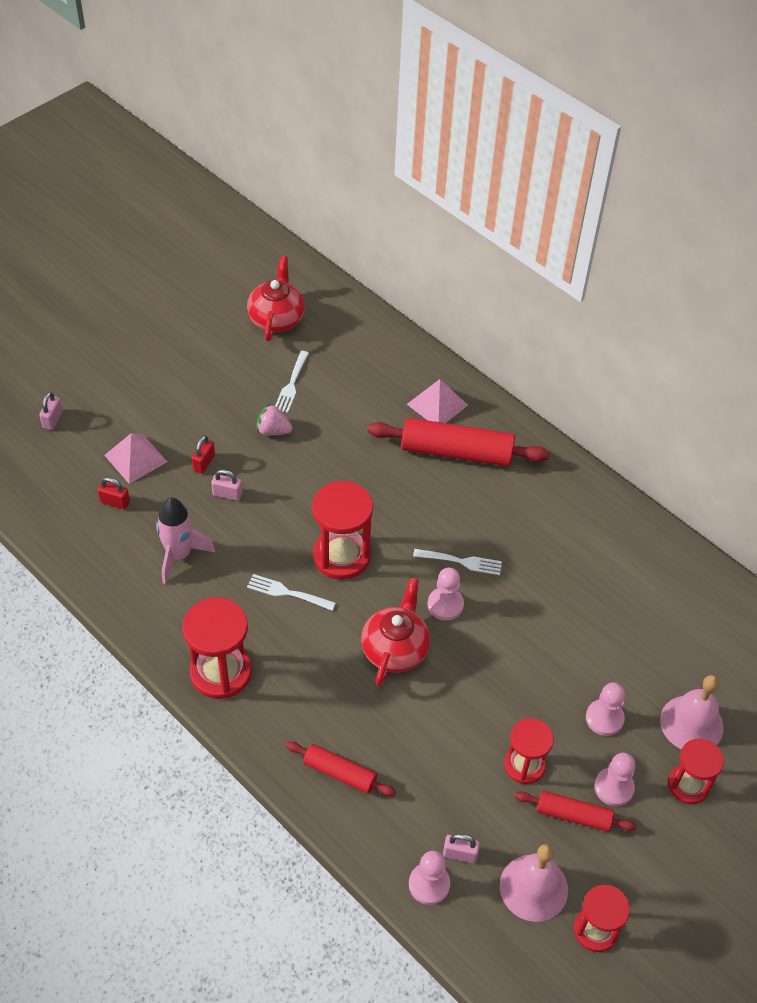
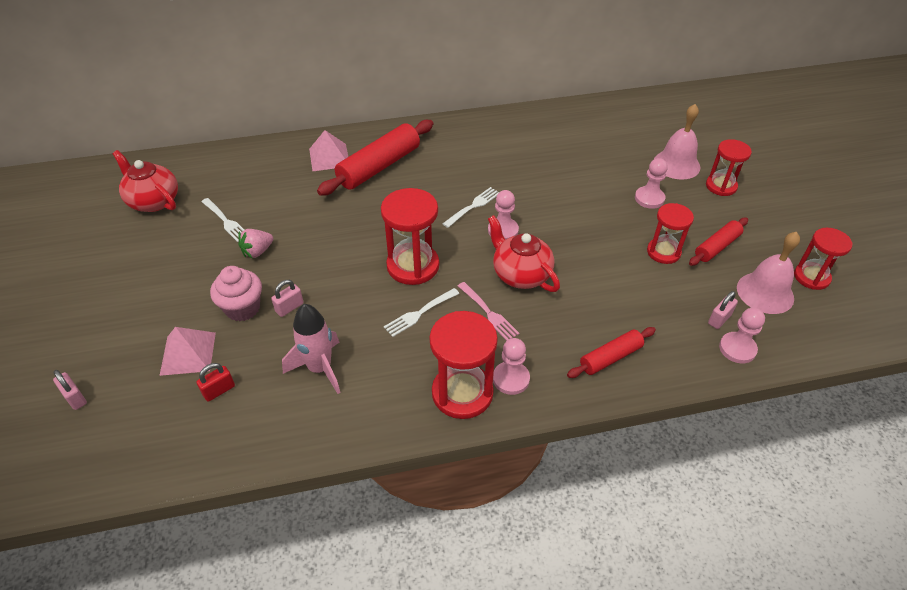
camera: 55 degrees left, 5 degrees down
(204, 463) = (242, 308): red padlock -> pink cupcake
(326, 646) = (488, 312): none -> pink fork
(614, 787) = (705, 218): pink pawn -> pink pawn (511, 379)

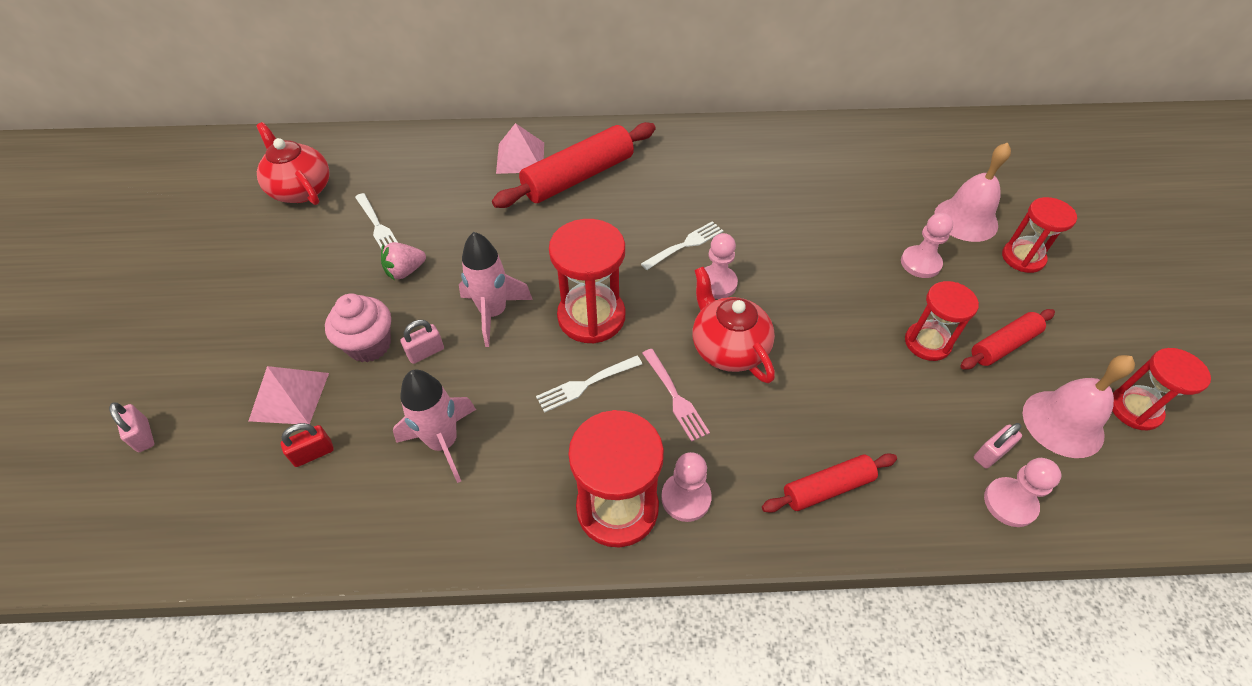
camera: 10 degrees right, 5 degrees up
(336, 273) = (493, 313): none -> pink rocket

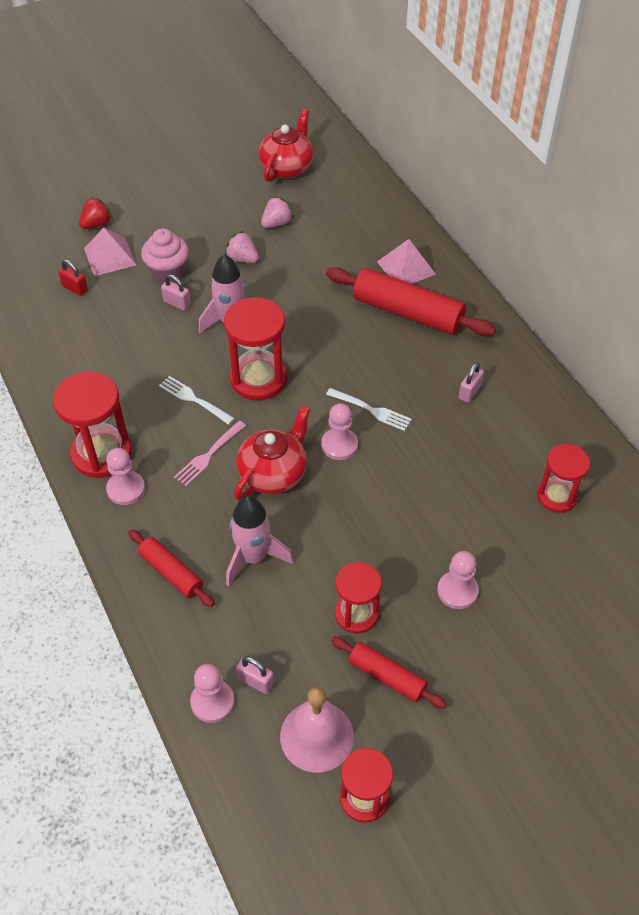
camera: 65 degrees right, 0 degrees up
(143, 436) = (53, 211): pink padlock -> pink padlock (469, 392)
(218, 393) = (97, 224): none -> red strawberry
(377, 225) = (277, 223): white fork -> pink strawberry
(443, 443) = (110, 345): pink rocket -> pink rocket (253, 557)
(966, 219) = (548, 620): pink bell -> none
(1023, 258) = (521, 680): red hourglass -> red hourglass (557, 496)

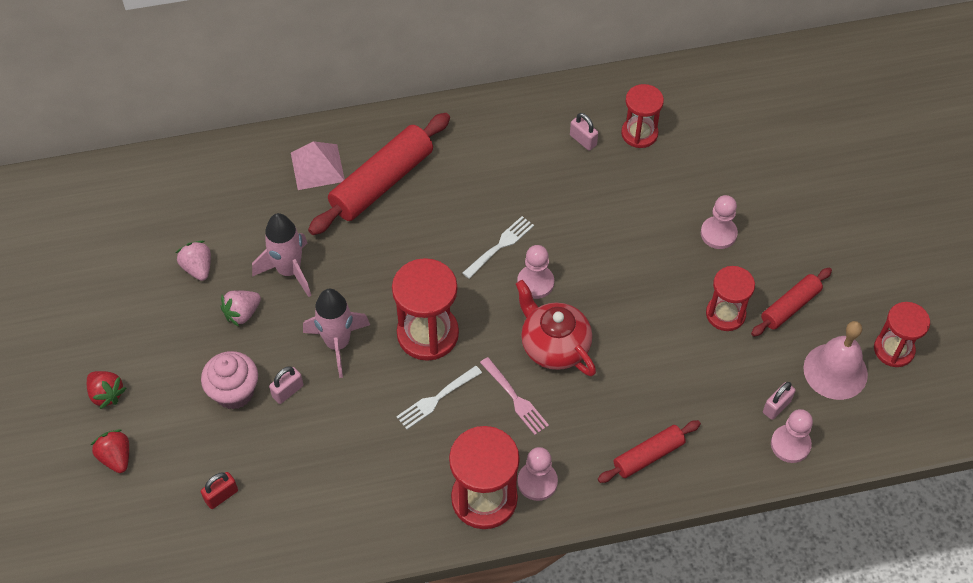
camera: 75 degrees left, 5 degrees up
(110, 256) = (181, 450): pink pyramid -> none
(149, 205) = (106, 394): none -> red strawberry
(253, 557) = (647, 383): pink rocket -> pink rocket (289, 271)
(287, 167) = (105, 237): red teapot -> none
(469, 392) = (502, 161): pink padlock -> pink padlock (583, 140)

